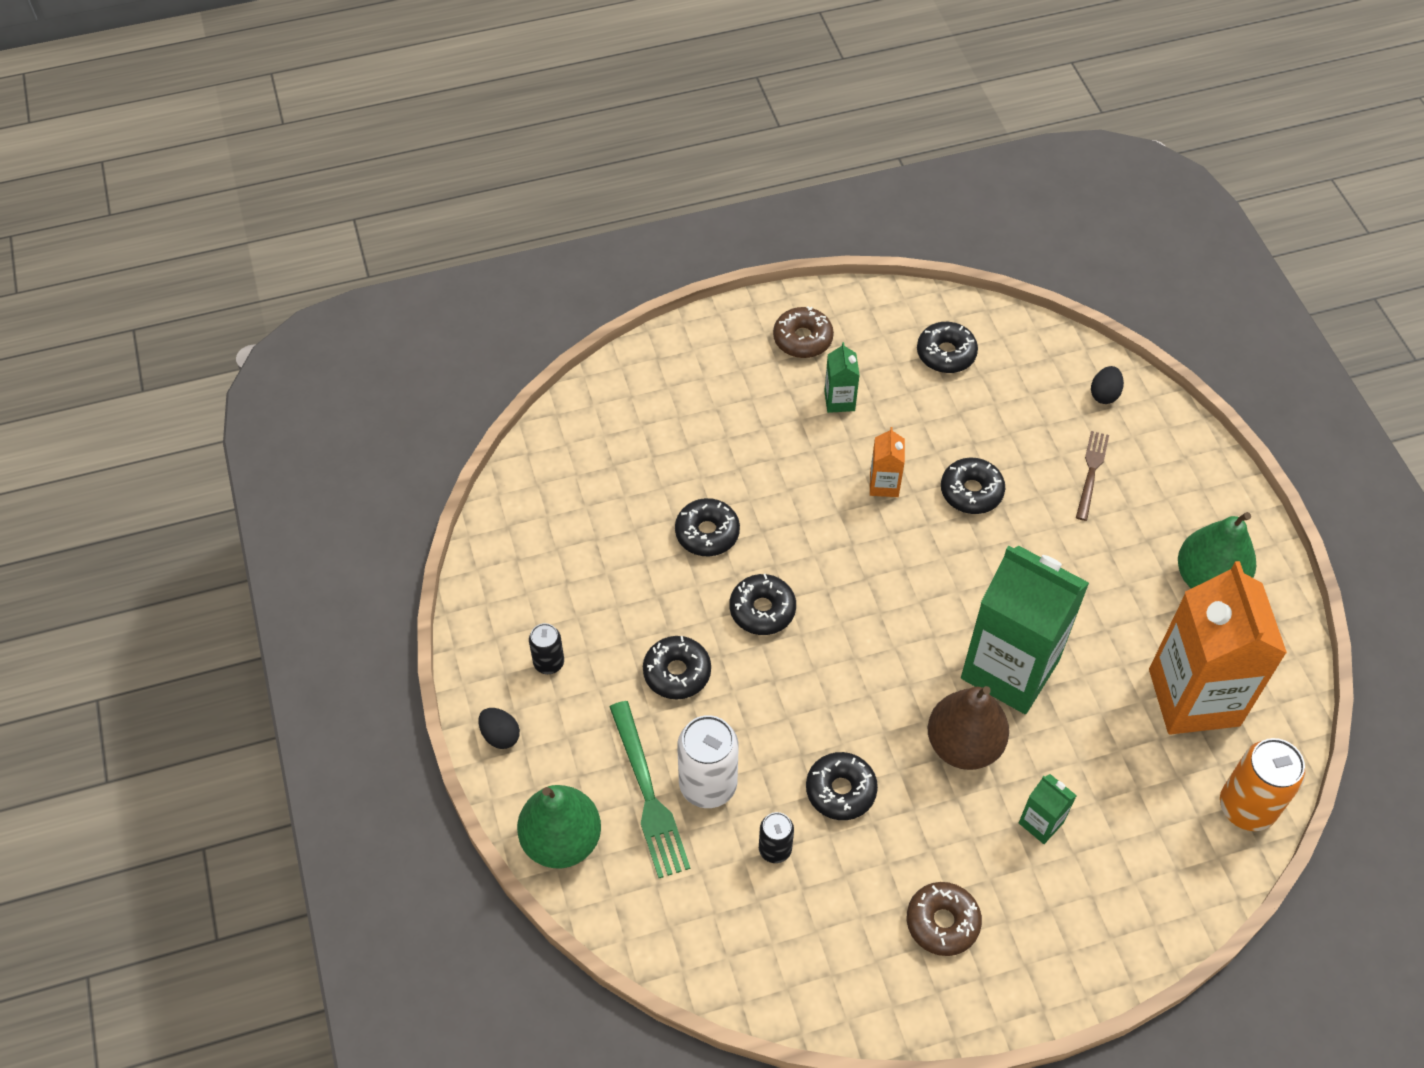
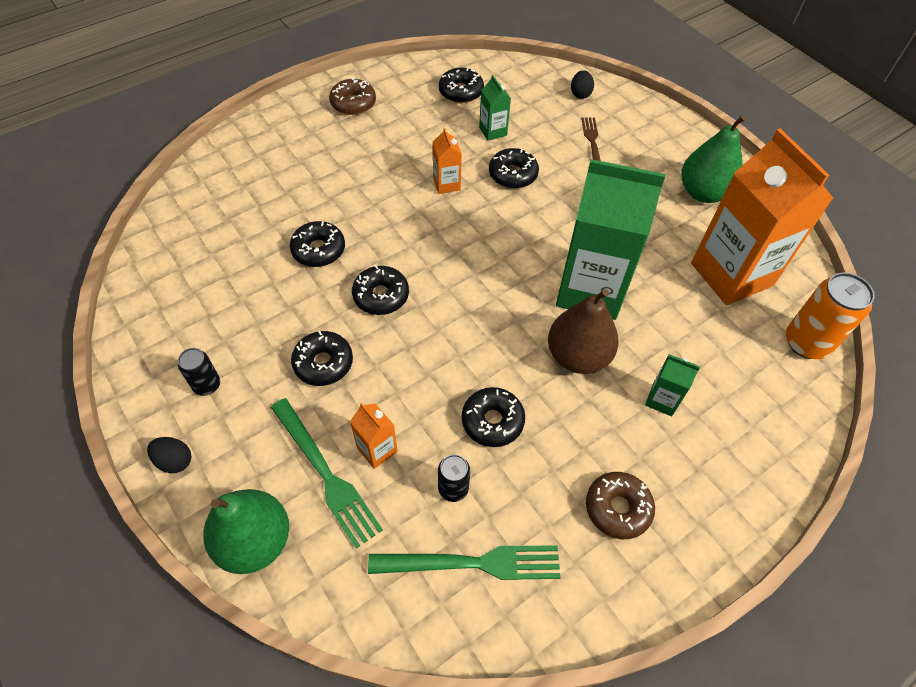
camera: 20 degrees left, 0 degrees up
(708, 785) = (377, 449): white can -> orange carton
(770, 929) = (471, 563): none -> green fork
(839, 400) = (394, 137): green carton -> green carton (493, 131)

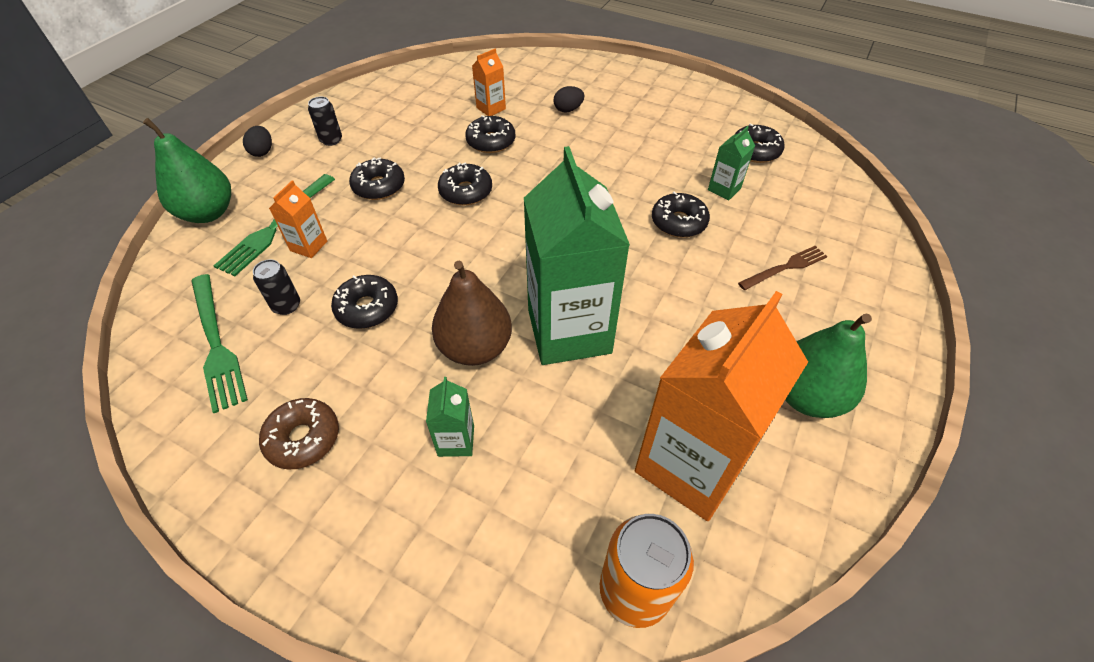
camera: 65 degrees right, 5 degrees down
(353, 103) = (670, 98): brown donut -> none
(446, 184) = (625, 184): orange carton -> orange carton (491, 108)
(580, 94) = (852, 234): black egg -> black egg (568, 110)

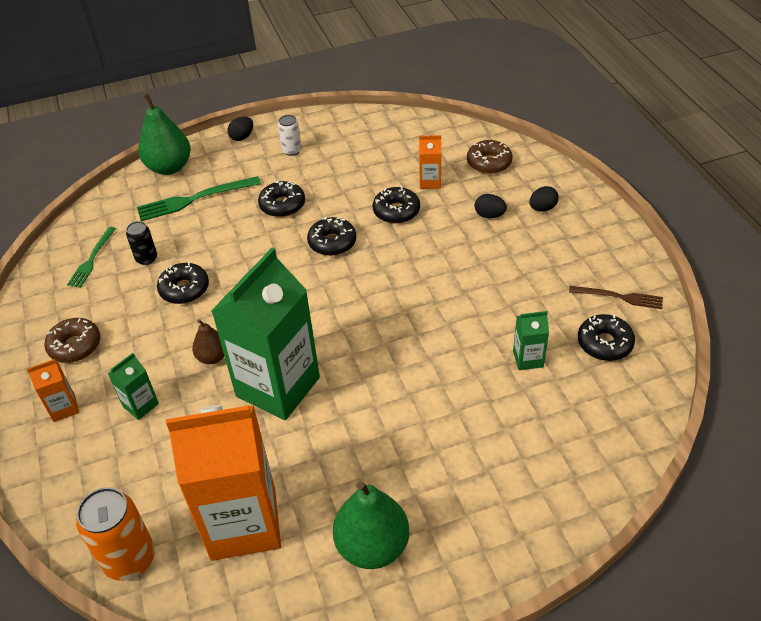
camera: 45 degrees right, 5 degrees down
(216, 343) = (92, 259): green fork -> green fork, size x0.64
(309, 246) = (198, 225): orange carton -> orange carton (64, 408)
(331, 140) = (292, 150): black can -> white can
(475, 348) = (212, 357): brown pear -> brown pear, size x0.55
(520, 75) = (489, 163): none -> brown donut
(599, 87) = (542, 208): none -> black egg
(678, 222) = (453, 362): black donut -> none
(785, 268) = (488, 452): brown fork -> brown fork (619, 297)

